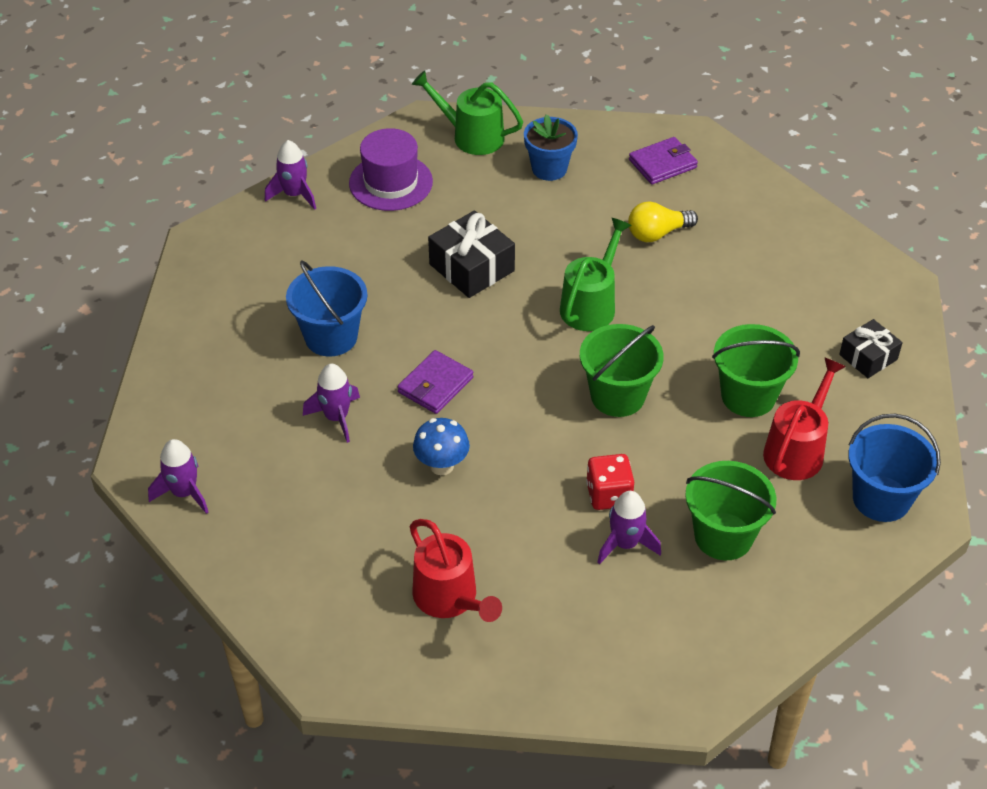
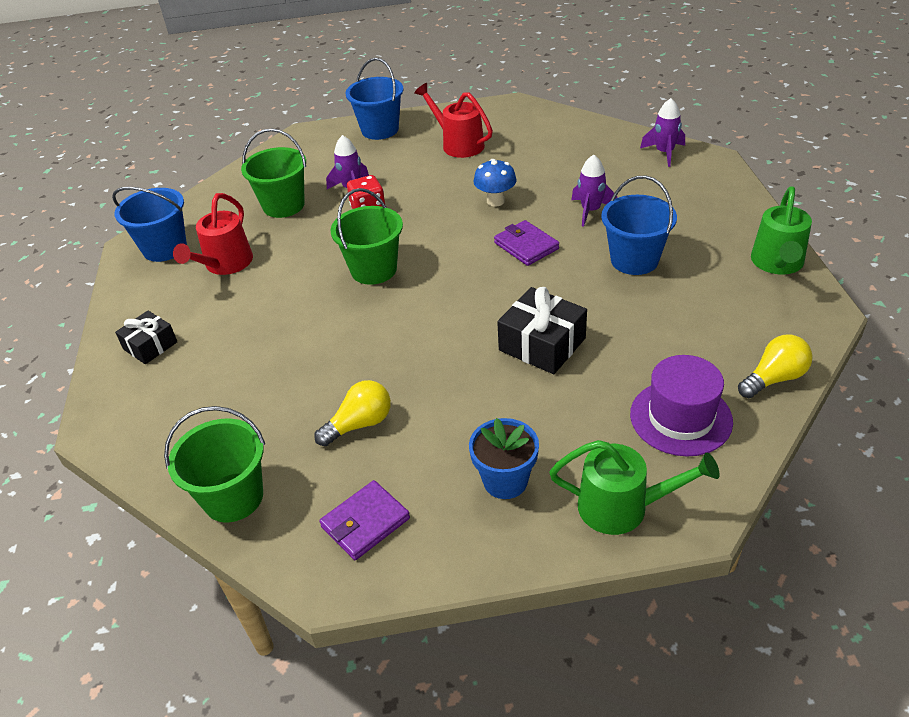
camera: 170 degrees right, 5 degrees down
(294, 195) = (774, 378): purple rocket -> yellow light bulb
(435, 385) = (526, 246): purple wallet -> purple wallet turned 60 degrees counterclockwise
(561, 676) = (380, 130): none -> blue bucket
(591, 304) = (413, 336): green watering can -> green watering can (777, 264)
(748, 396) = (263, 292): green bucket -> green bucket (233, 497)

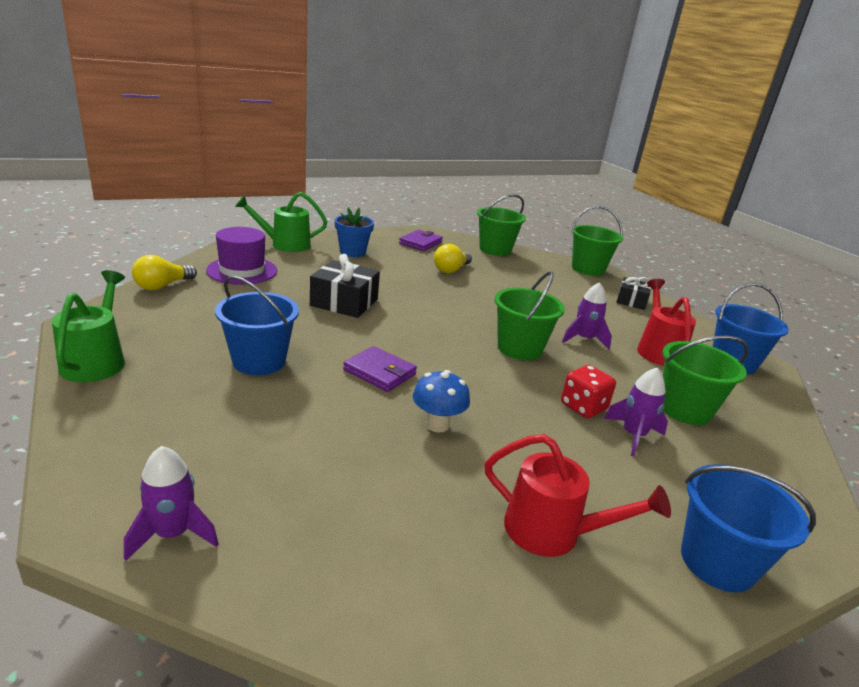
camera: 155 degrees right, 15 degrees down
(121, 429) = (588, 269): none -> green bucket
(590, 211) = (309, 415): purple rocket -> purple rocket (584, 339)

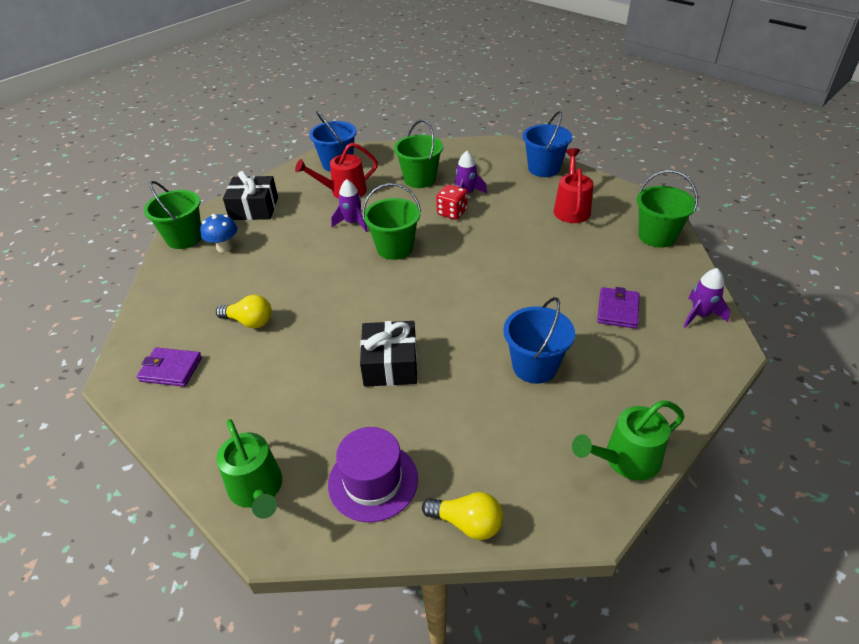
camera: 105 degrees left, 15 degrees up
(352, 252) = (244, 414): blue flower pot -> none
(379, 372) = (490, 301): purple wallet -> purple wallet (617, 310)
(437, 424) = (526, 260): blue mushroom -> blue mushroom (224, 247)
(495, 250) = (160, 306): green bucket -> green bucket (657, 236)
(631, 301) = (254, 208): black gift -> black gift, size x1.56

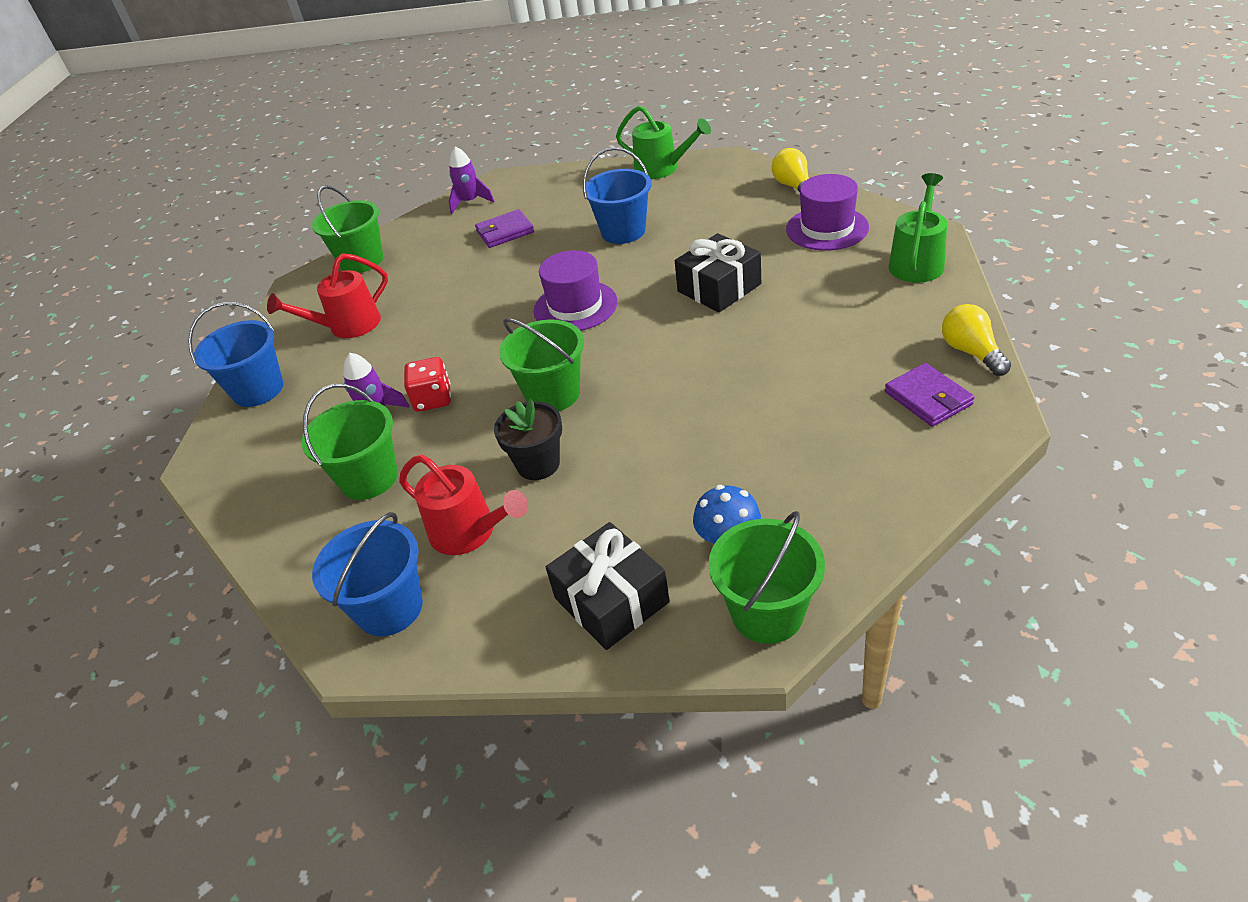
camera: 125 degrees left, 0 degrees up
(249, 322) = (799, 403): yellow light bulb -> yellow light bulb (971, 352)
(352, 223) = (538, 464): purple rocket -> black flower pot
(465, 294) = (575, 306): none -> purple hat

